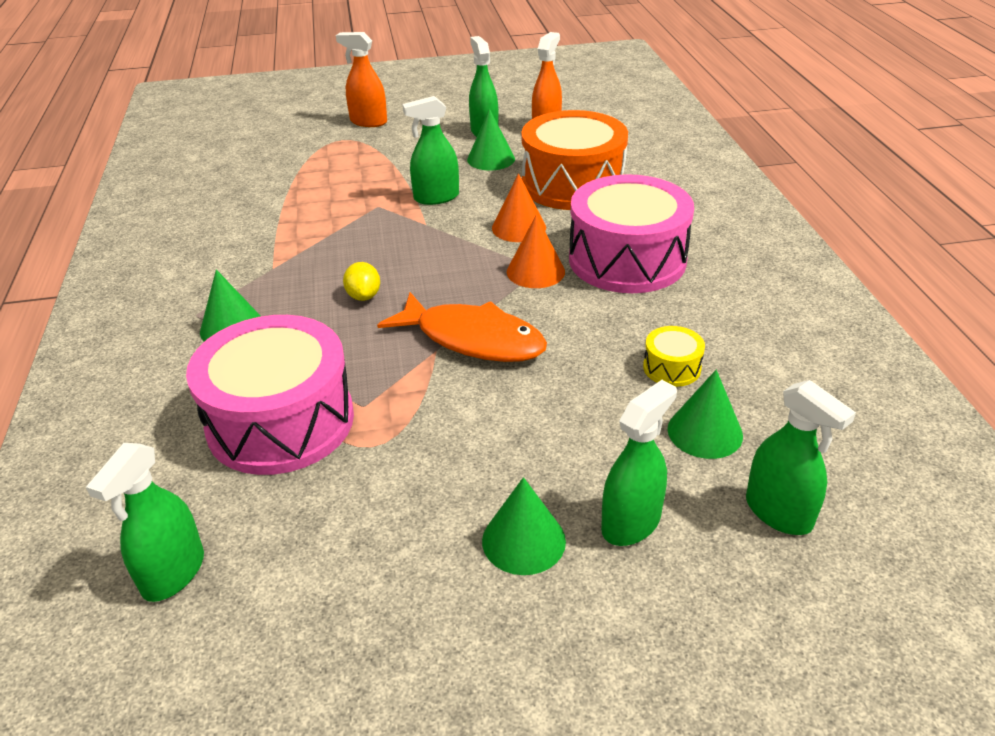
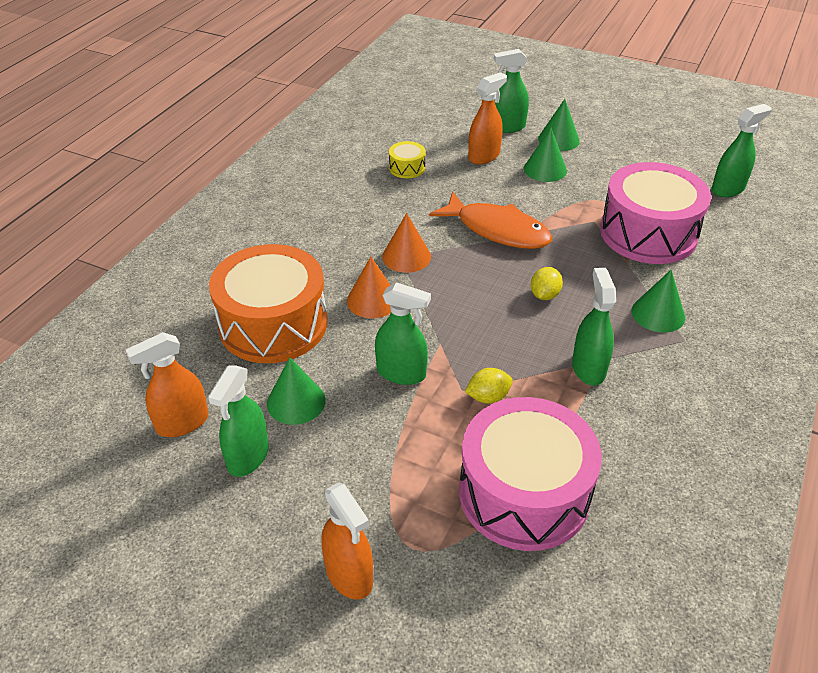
camera: 145 degrees left, 5 degrees up
(354, 210) = (488, 397): none -> yellow lemon
(472, 339) = (497, 230): orange fish -> orange fish turned 150 degrees clockwise
(600, 439) = (484, 156): none -> orange spray bottle
(627, 260) = (336, 236): pink drum -> pink drum (524, 493)
(705, 432) = (432, 139): green cone -> green cone (545, 169)
(778, 513) = (444, 107): green spray bottle -> green spray bottle (588, 368)

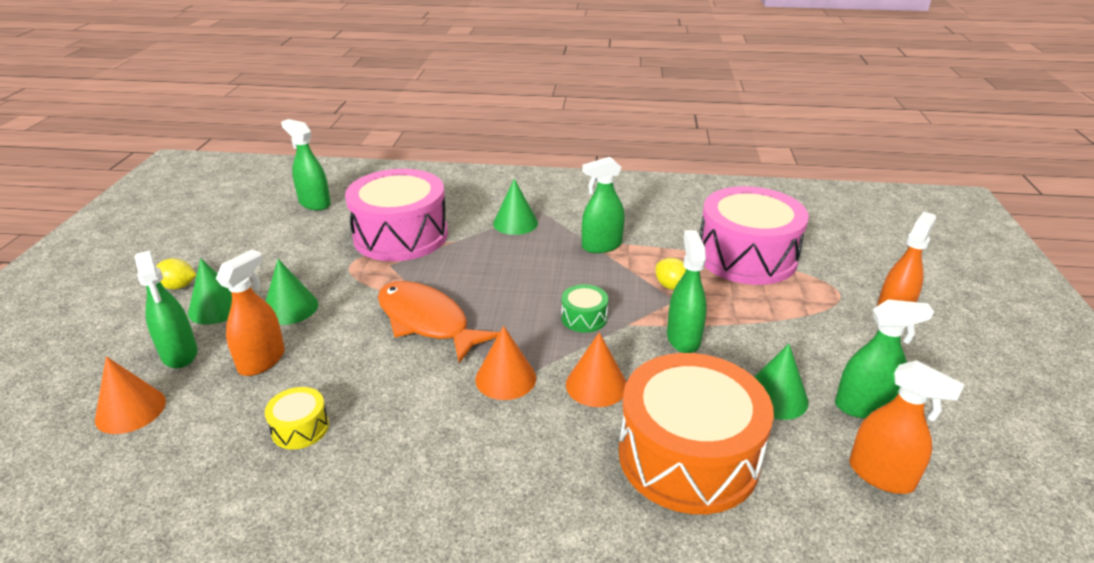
camera: 110 degrees left, 10 degrees down
(458, 114) = (130, 410): none -> orange cone
(462, 318) = (584, 318): none -> green drum
(484, 156) = (262, 361): orange spray bottle -> orange spray bottle turned 90 degrees clockwise
(497, 230) = (427, 322): orange fish -> orange fish turned 60 degrees counterclockwise
(544, 295) = (522, 277): yellow lemon -> yellow lemon (178, 286)

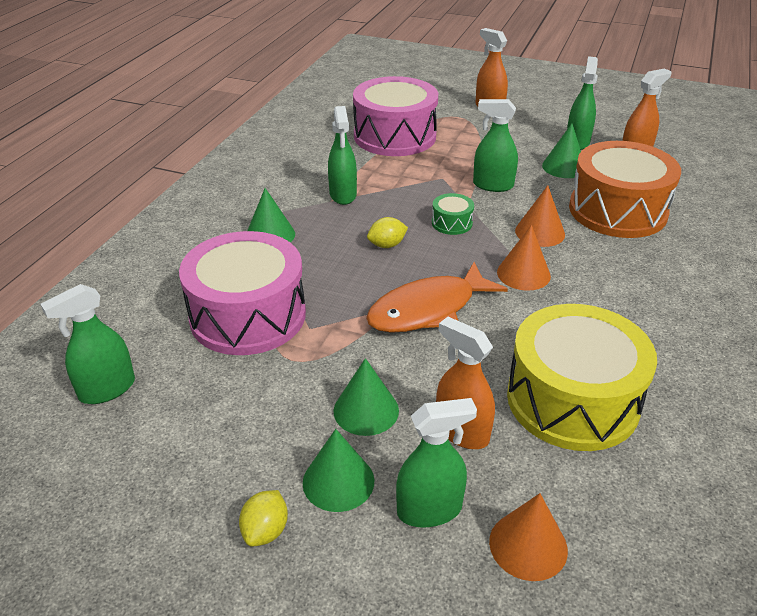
camera: 75 degrees left, 5 degrees up
(300, 428) = (572, 400): yellow drum -> yellow drum, size x2.40
(671, 286) = (422, 175): yellow lemon -> yellow lemon (387, 245)

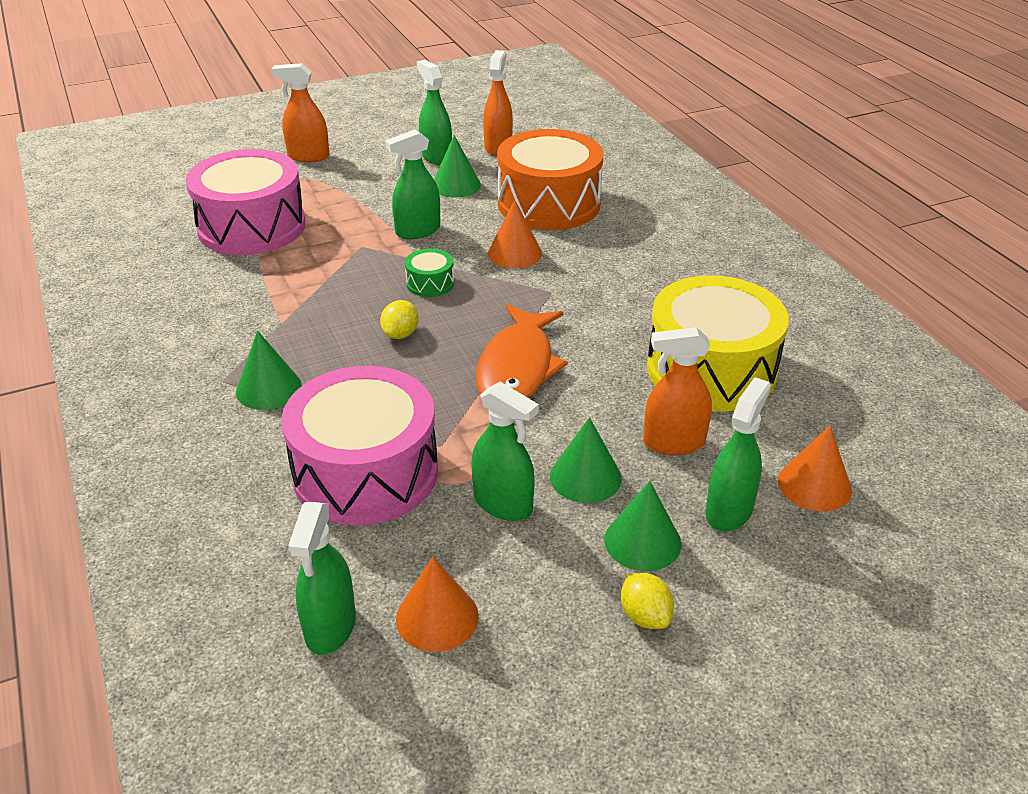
camera: 45 degrees left, 0 degrees up
(343, 195) = (286, 310): green spray bottle -> green spray bottle (503, 504)
(523, 274) = (549, 295): orange cone -> orange cone (437, 617)

